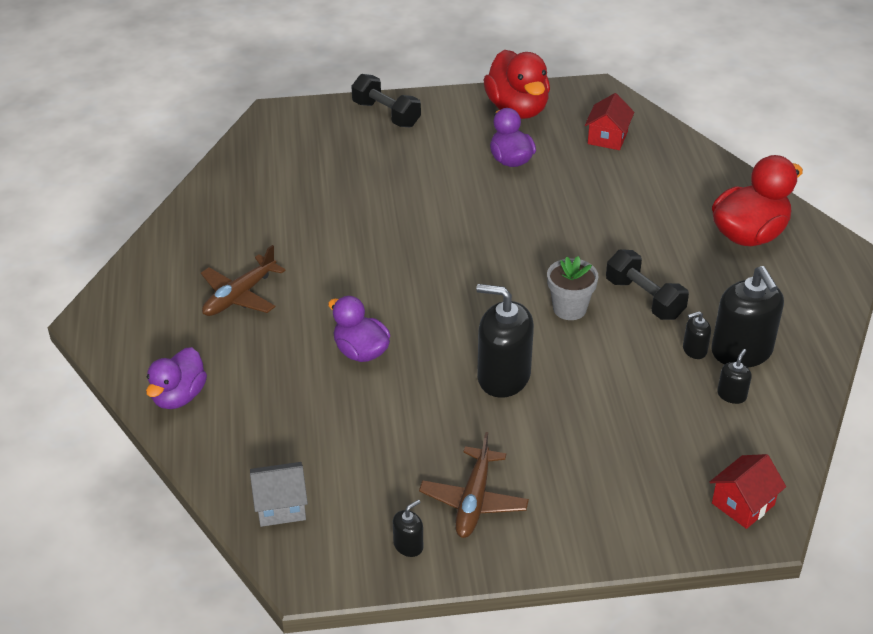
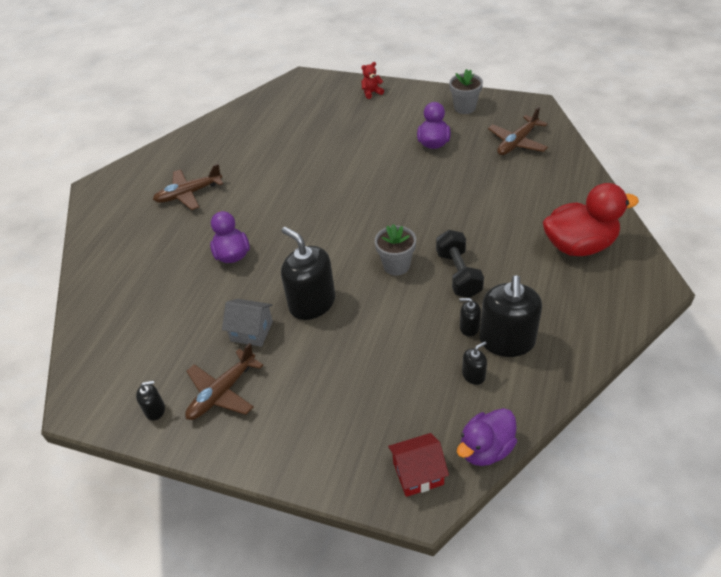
camera: 30 degrees right, 5 degrees up
(179, 396) = (102, 251): purple duck -> purple duck (486, 449)
(281, 506) = (101, 349): grey house -> grey house (251, 331)
(386, 114) = (371, 93): black dumbbell -> red teddy bear
(517, 109) = (464, 107): red duck -> grey flower pot
(607, 138) = (517, 142): red house -> brown plane

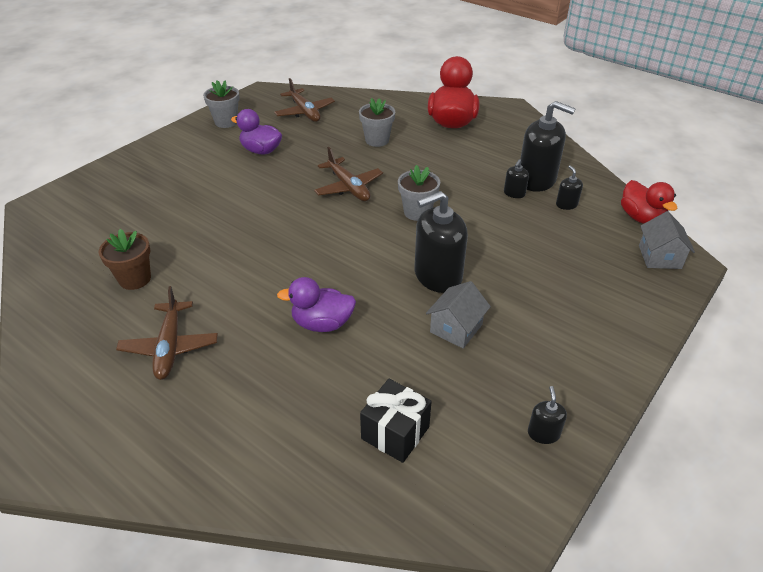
camera: 75 degrees left, 5 degrees down
(140, 325) = (395, 433): none -> black gift
(222, 392) = (535, 367): brown plane -> brown plane (348, 187)
(245, 152) = (135, 279): none -> brown flower pot
(371, 93) = (134, 165): red teddy bear -> none
(418, 473) = (659, 257): red house -> grey house
(458, 274) = (449, 183): black dumbbell -> none
(486, 449) = (641, 218): purple duck -> red duck
(501, 203) = (377, 140): none -> grey flower pot

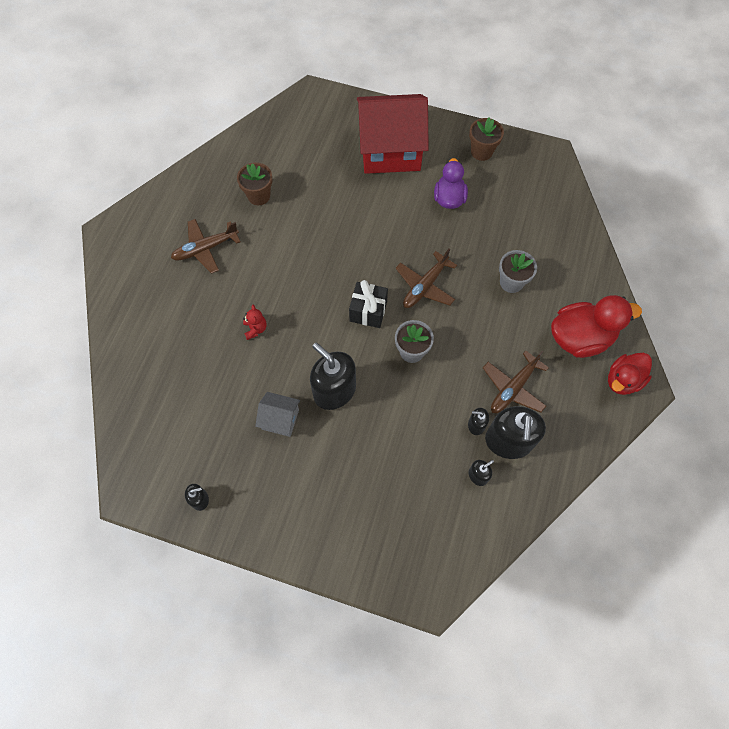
camera: 70 degrees right, 25 degrees up
(171, 171) = (390, 150): none -> red house
(226, 122) = (481, 151): grey flower pot -> brown flower pot
(305, 112) = (531, 204): brown plane -> brown plane (513, 388)
(322, 323) = (255, 329): purple duck -> red teddy bear
(395, 433) = (175, 407): black gift -> black gift (368, 311)
(641, 218) = (485, 549): red duck -> red duck (623, 380)
(659, 257) = (429, 570): grey house -> none

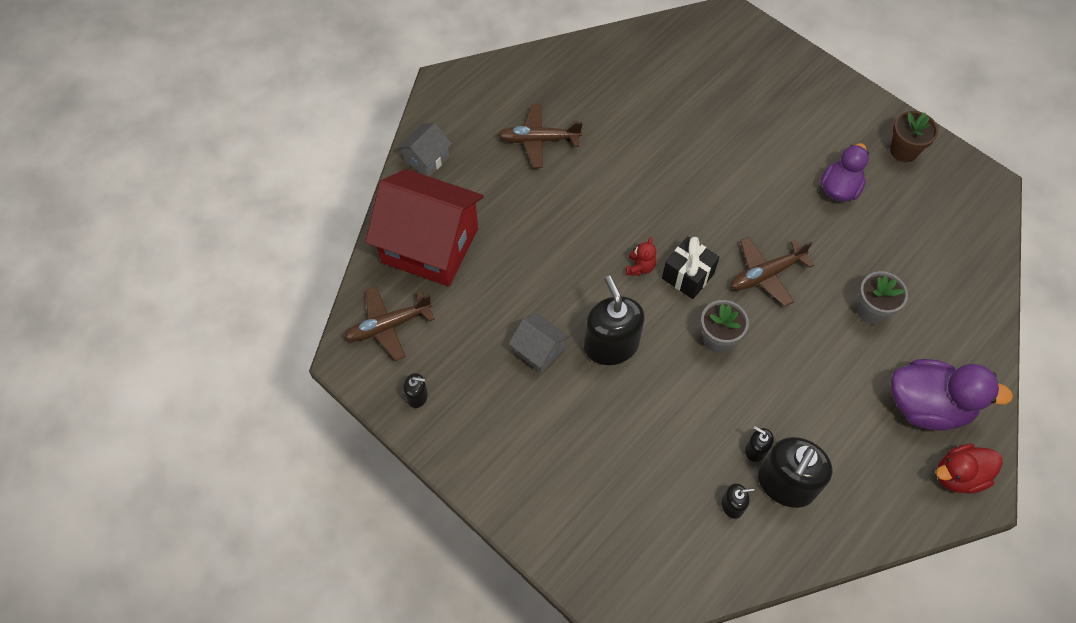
camera: 25 degrees right, 5 degrees down
(121, 300) = (427, 159): none -> grey house
(255, 329) = (554, 245): red teddy bear -> red teddy bear (640, 267)
(259, 196) = (621, 105): brown flower pot -> none
(390, 150) = (794, 110): red house -> red house (430, 245)
(513, 388) = (818, 428): brown plane -> brown plane (388, 326)
(580, 338) = (927, 406): red duck -> purple duck

